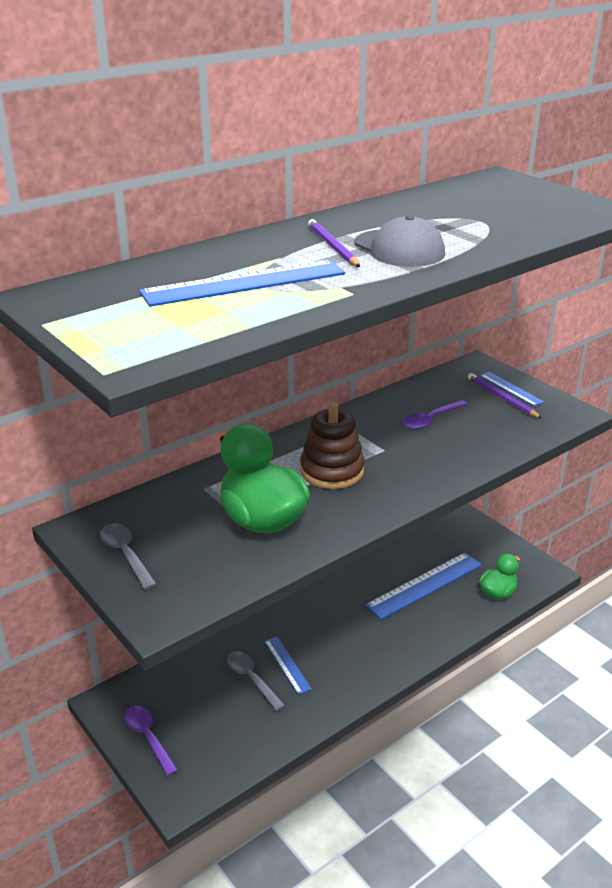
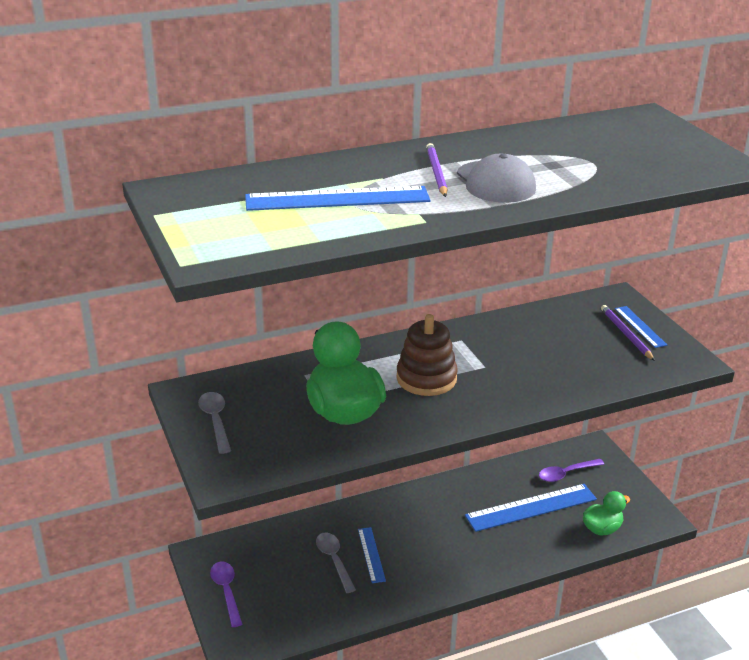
camera: 15 degrees right, 0 degrees up
(431, 420) = (544, 345): purple spoon -> purple spoon (566, 473)

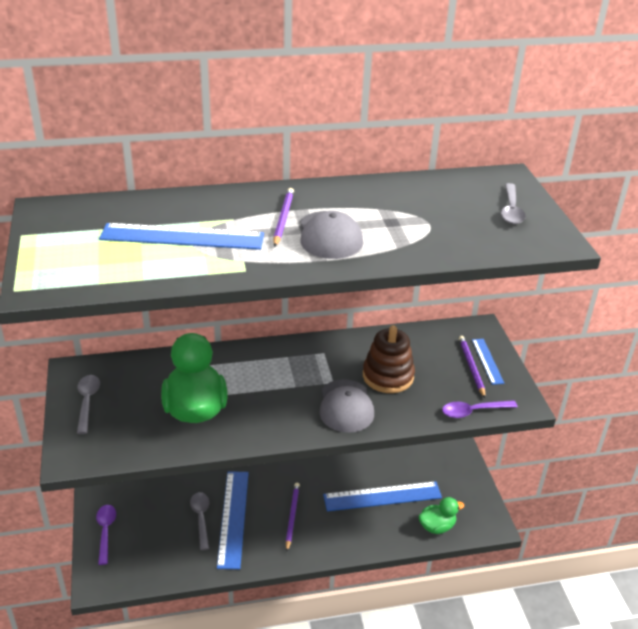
camera: 10 degrees right, 5 degrees up
(371, 554) = (233, 518): blue ruler -> blue ruler, size x1.88
(426, 378) = (278, 386): brown stacking toy -> brown stacking toy (388, 376)
(438, 543) = (292, 516): none -> purple pencil
(509, 388) = (346, 406): none -> grey cap
(566, 473) = (424, 469): purple spoon -> purple spoon (473, 411)
(668, 143) = (511, 210): none -> grey spoon

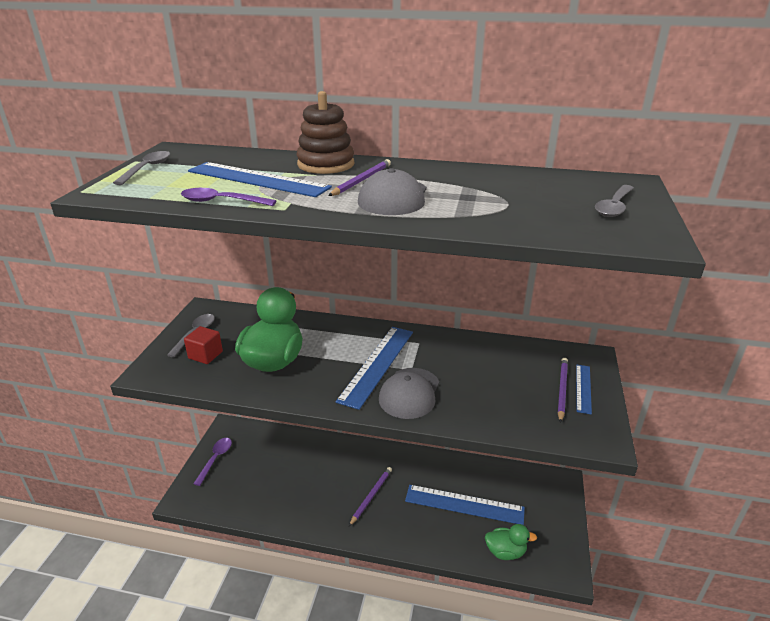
camera: 25 degrees right, 5 degrees down
(118, 422) = (205, 355): none -> red cube
(201, 518) = (294, 472): grey spoon -> grey spoon (147, 169)
(233, 518) = (320, 481): blue ruler -> blue ruler (377, 365)
(388, 376) = (468, 377): brown stacking toy -> brown stacking toy (326, 164)
(473, 411) = (541, 433): purple spoon -> purple spoon (222, 202)

